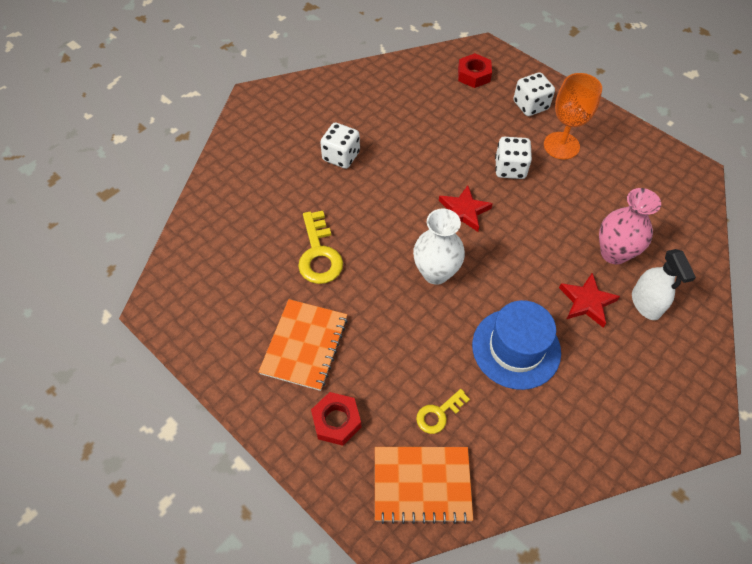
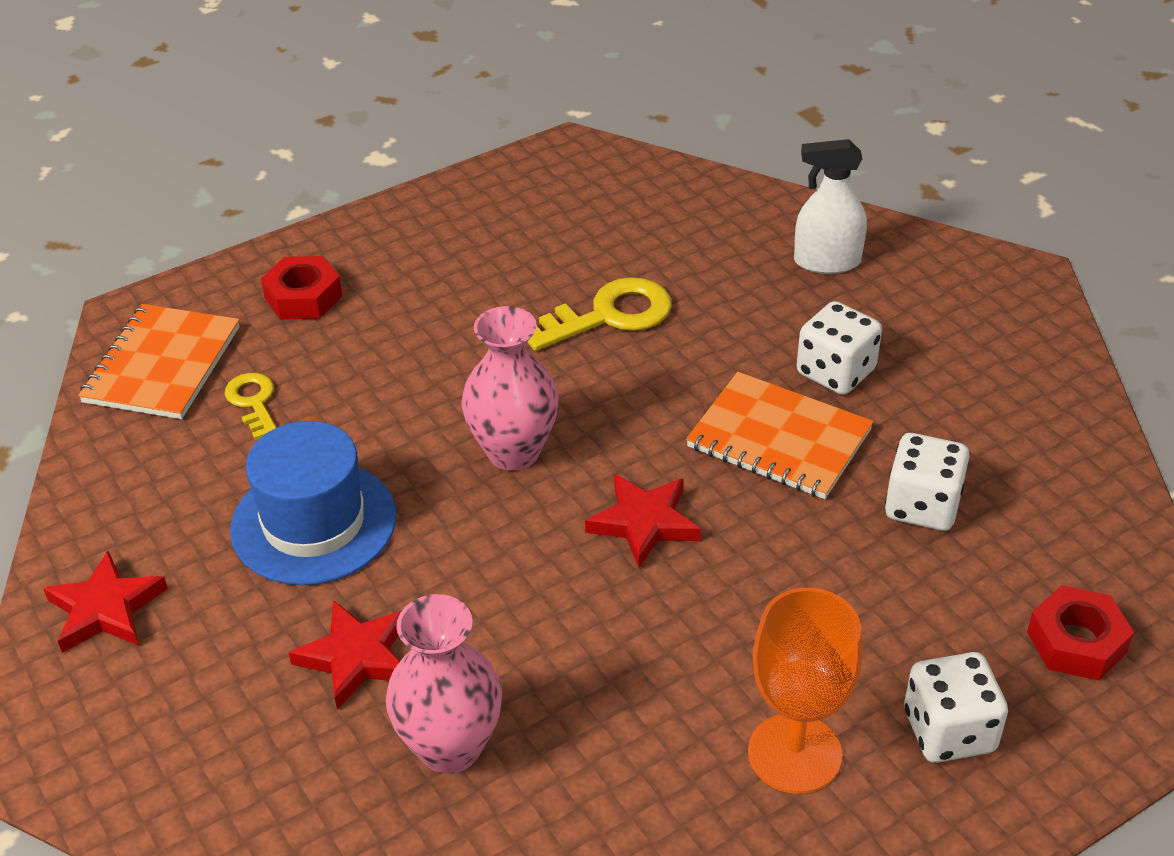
camera: 105 degrees right, 15 degrees down
(305, 345) = (441, 281): orange notebook -> orange notebook (779, 439)
(319, 254) = (609, 315): yellow key -> yellow key turned 150 degrees clockwise
(435, 273) = (513, 452): white vase -> pink vase
(510, 168) = (742, 630): white dice -> white dice (922, 506)
(611, 428) = (106, 609): none -> red star
(646, 303) = (307, 758): white spray bottle -> white spray bottle (827, 262)

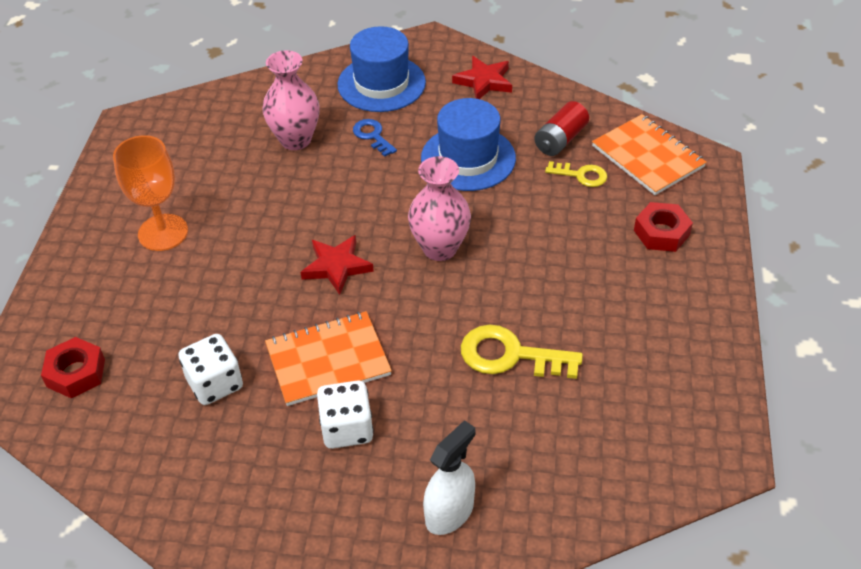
camera: 130 degrees right, 5 degrees up
(192, 455) = (560, 140): none -> red battery
(210, 735) = (381, 84): none -> blue hat
(356, 657) = (372, 136): red star -> blue key
(609, 315) = (510, 355): yellow key -> yellow key turned 90 degrees clockwise
(949, 731) = (105, 288): white dice -> none

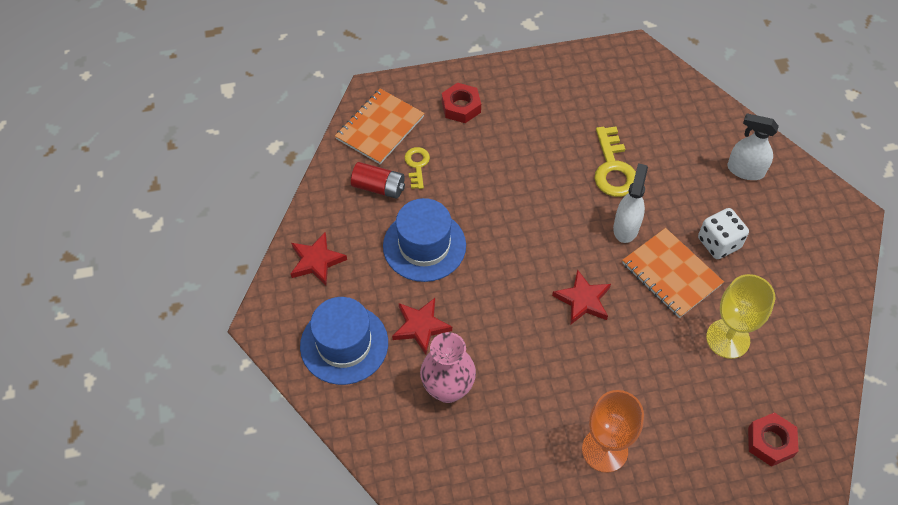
camera: 110 degrees left, 10 degrees up
(215, 383) = (728, 339): white dice -> yellow goblet
(372, 136) = (421, 326): blue key -> red star
(414, 338) = (626, 227): none -> white spray bottle
(440, 248) = (534, 237): pink vase -> none

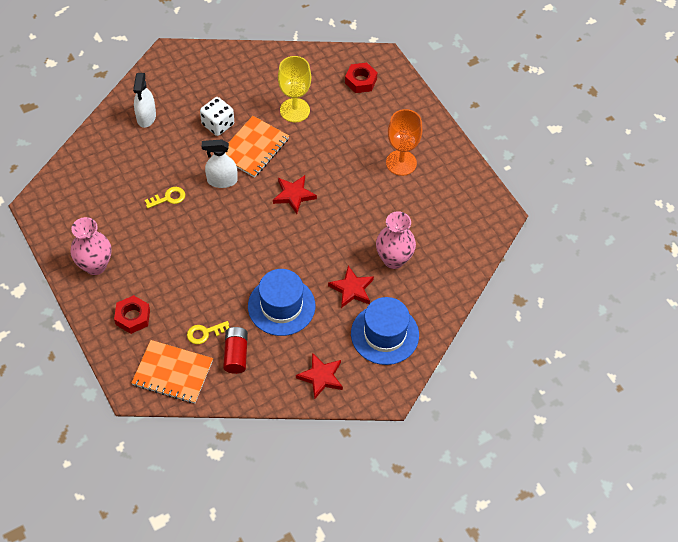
camera: 110 degrees left, 0 degrees up
(538, 87) = (95, 265): none -> pink vase
(613, 168) = (168, 198): yellow key -> yellow key, size x0.59

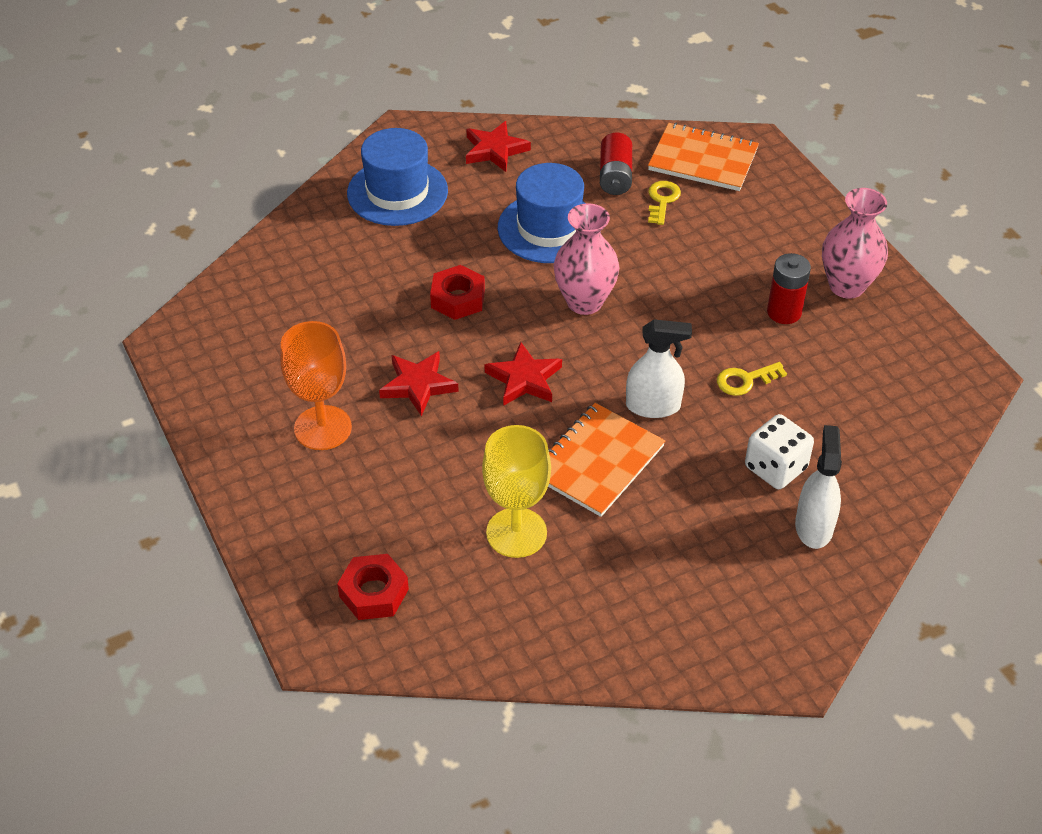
camera: 175 degrees left, 10 degrees down
(133, 317) = (772, 221): red nut -> red nut (458, 299)
(138, 245) = (784, 312): none -> red battery
(205, 333) = (662, 200): yellow key -> yellow key turned 60 degrees counterclockwise
(218, 124) = (669, 508): white dice -> white dice (775, 468)
(352, 289) = (439, 246): red star -> red star (418, 385)
(393, 259) = (366, 282): pink vase -> pink vase (584, 302)

